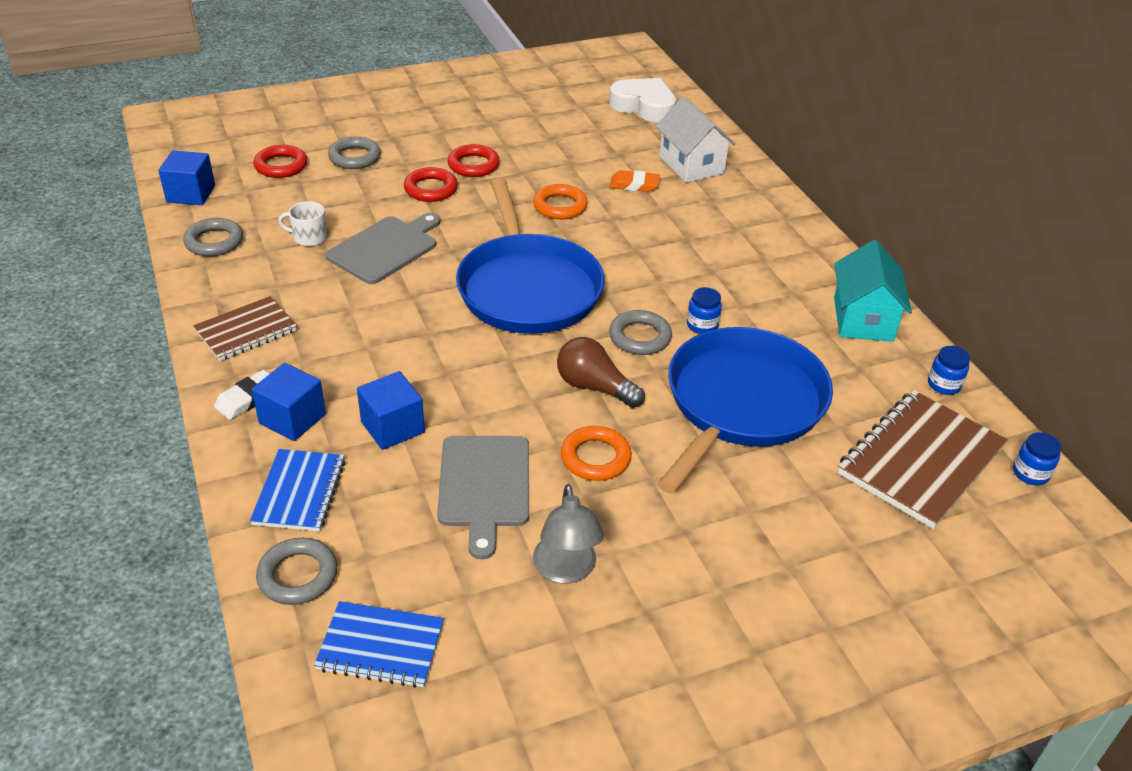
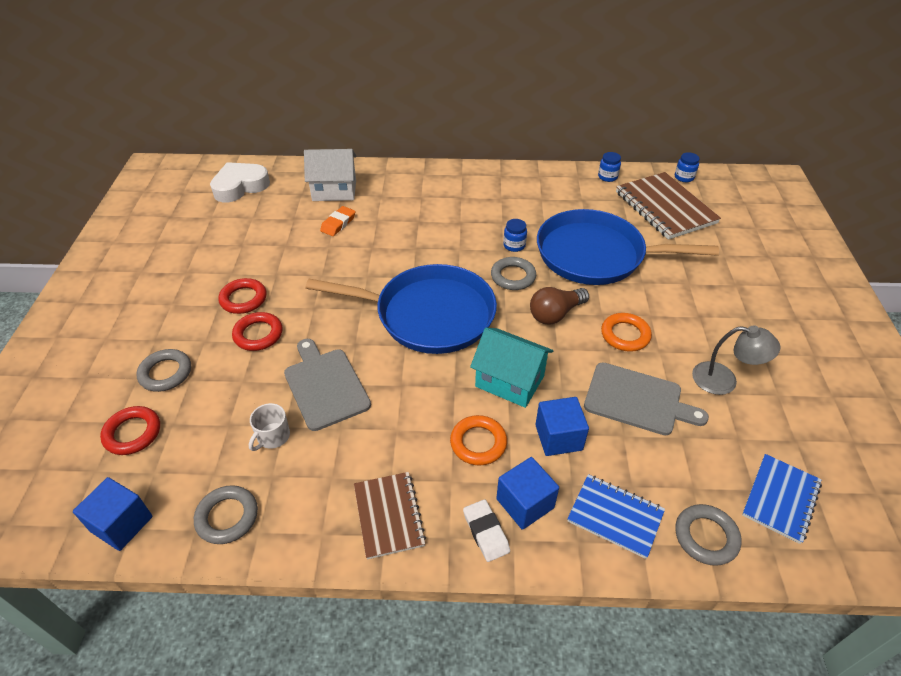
camera: 65 degrees left, 5 degrees up
(560, 206) = (337, 268): orange ring -> orange ring (478, 443)
(742, 404) = (596, 255): blue pan -> blue pan turned 45 degrees counterclockwise
(863, 319) = (539, 182): turquoise house -> turquoise house (509, 381)

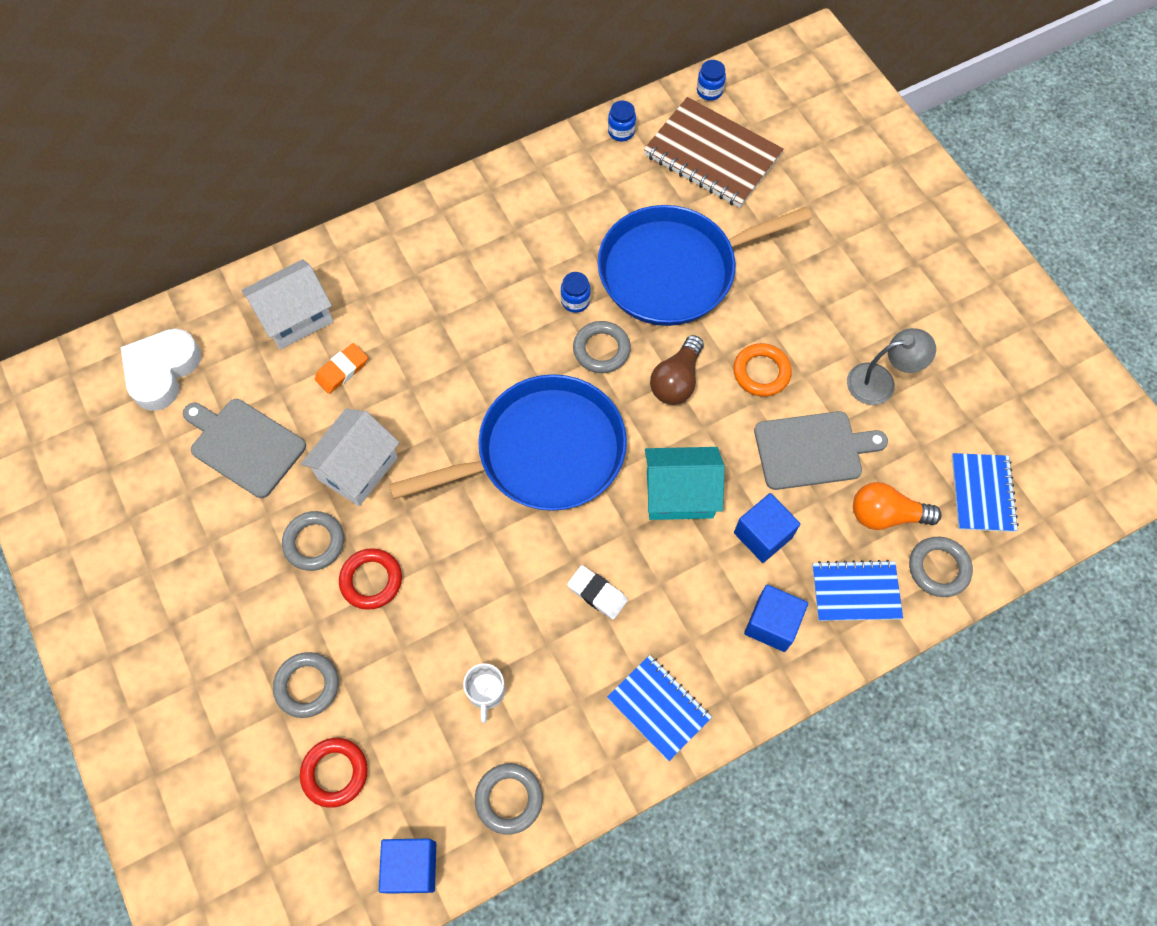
camera: 30 degrees left, 20 degrees up
(243, 299) = (314, 542): red ring -> grey ring
(304, 273) = (358, 468): none -> white house
(325, 385) = (495, 603): grey cutting board -> grey cutting board (244, 445)
(338, 224) = (342, 370): orange eraser -> orange eraser turned 45 degrees clockwise
(389, 515) = (658, 708): brown notebook -> blue notebook
(478, 443) = (692, 584): orange ring -> none
(486, 532) = (754, 673): white eraser -> white eraser (597, 593)
(677, 473) = (886, 515): none -> orange light bulb

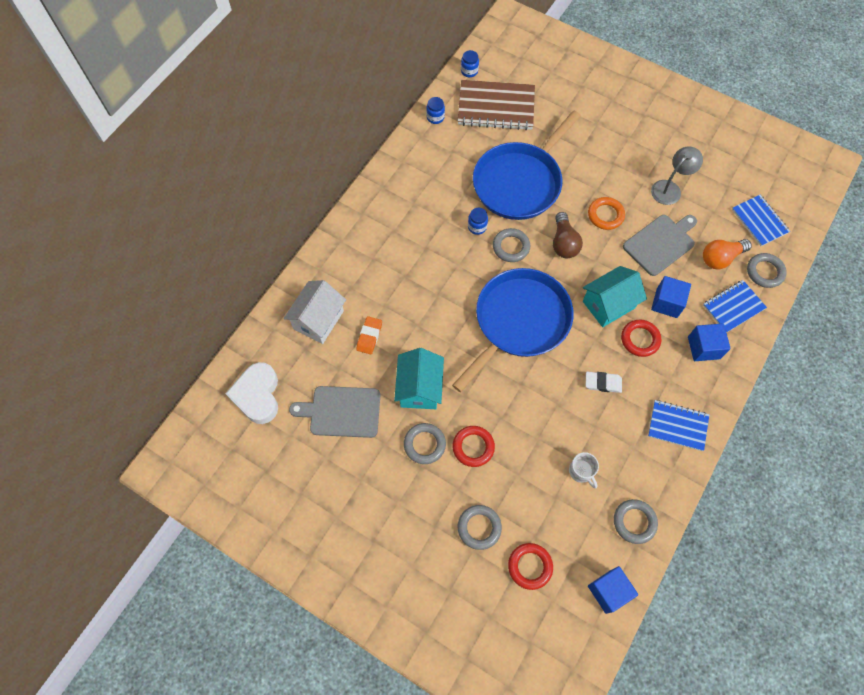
camera: 30 degrees left, 0 degrees up
(358, 468) = (419, 388): white house -> turquoise house
(689, 564) = (640, 339): none -> red ring

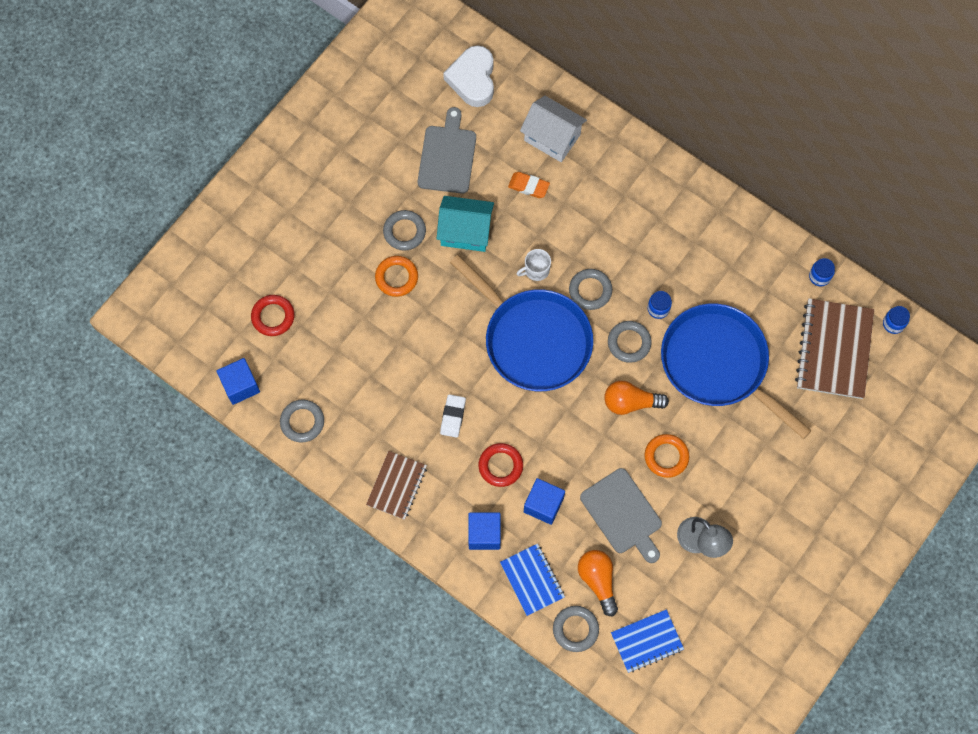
camera: 95 degrees right, 5 degrees up
(257, 395) = (472, 79): white heart -> white heart turned 90 degrees counterclockwise
(473, 447) = (396, 277): red ring -> orange ring
(479, 527) = (315, 275): grey ring -> grey ring (590, 290)
(564, 243) = (630, 402): brown light bulb -> orange light bulb
(581, 471) = (359, 379): white mug -> white mug (536, 270)
(608, 304) = (546, 439): turquoise house -> none
(677, 426) = (397, 486): blue notebook -> brown notebook

